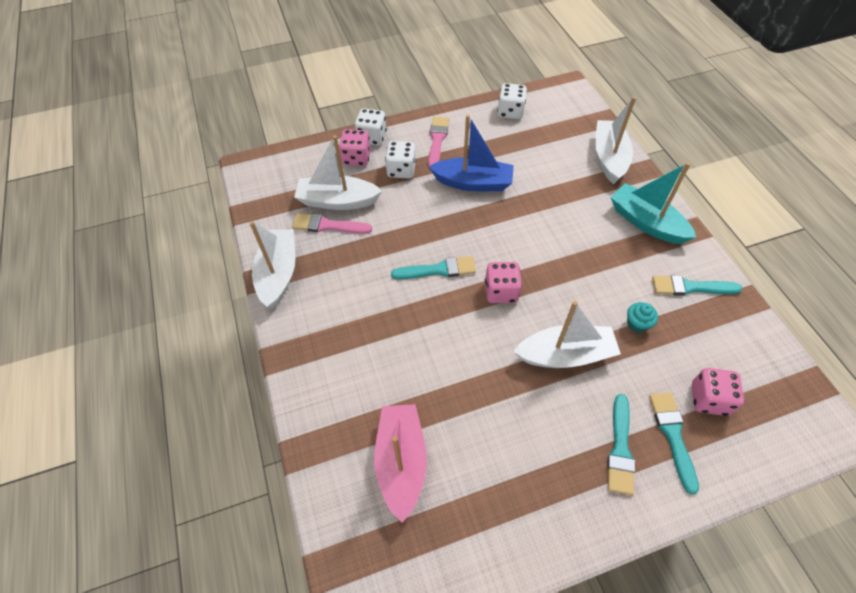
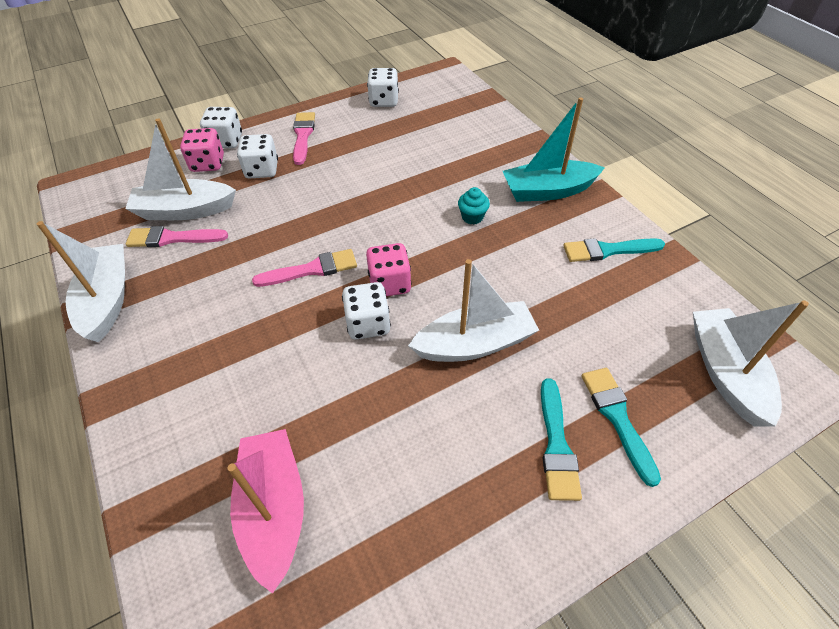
camera: 10 degrees left, 5 degrees down
(438, 270) = (311, 269): turquoise brush -> pink brush
(473, 183) = (347, 173): blue boat -> none
(481, 324) = (368, 324): none -> white dice
(609, 158) = (497, 133): white boat -> white boat (726, 373)
(637, 324) = (554, 297): turquoise cupcake -> turquoise cupcake (472, 217)
(646, 222) = (547, 191): turquoise boat -> turquoise boat turned 45 degrees counterclockwise
(709, 399) = (651, 369): pink dice -> none

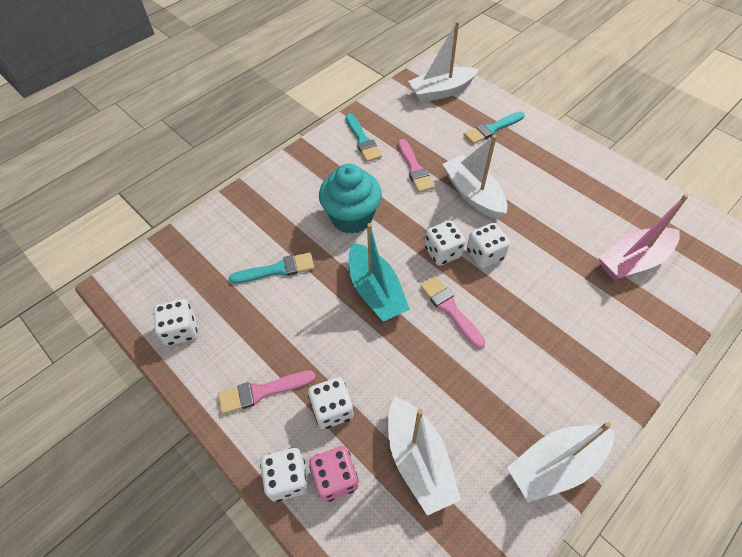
camera: 105 degrees left, 5 degrees up
(172, 238) = (460, 449): pink brush -> pink brush (414, 168)
(389, 284) = (442, 252): pink dice -> white dice
(472, 217) = (352, 217): turquoise cupcake -> turquoise cupcake, size x2.33
(547, 191) = (306, 177): turquoise boat -> turquoise boat (375, 291)
(556, 445) = (521, 150): turquoise brush -> turquoise brush (277, 269)

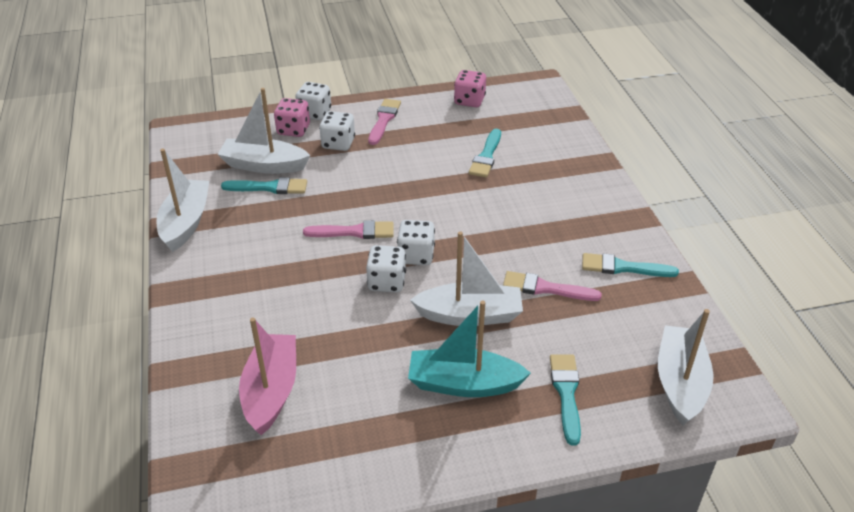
camera: 120 degrees right, 15 degrees down
(181, 330) = (469, 101): white dice -> pink dice
(352, 217) = (510, 216): turquoise cupcake -> none
(375, 291) = (414, 199): turquoise boat -> turquoise boat (463, 384)
(447, 424) = (269, 187): none -> turquoise brush

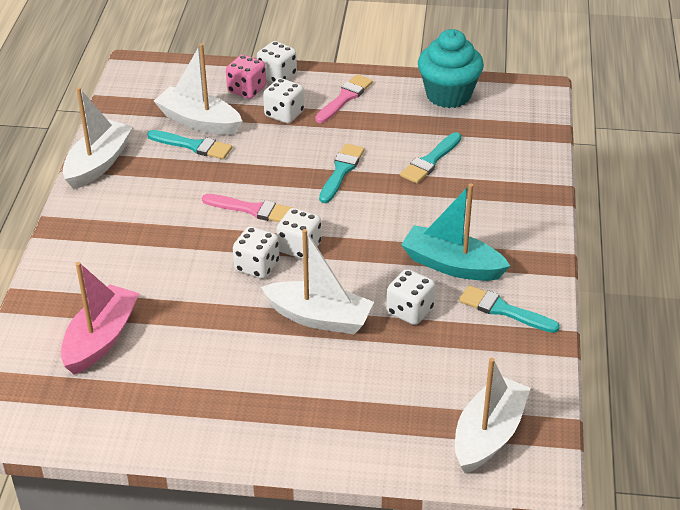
camera: 20 degrees right, 0 degrees up
(463, 384) = (277, 379): turquoise boat -> turquoise boat (452, 265)
(469, 101) = (448, 95): pink dice -> turquoise cupcake
(545, 288) = (410, 311): pink brush -> white dice
(566, 393) = (369, 414): turquoise brush -> turquoise brush (341, 171)

